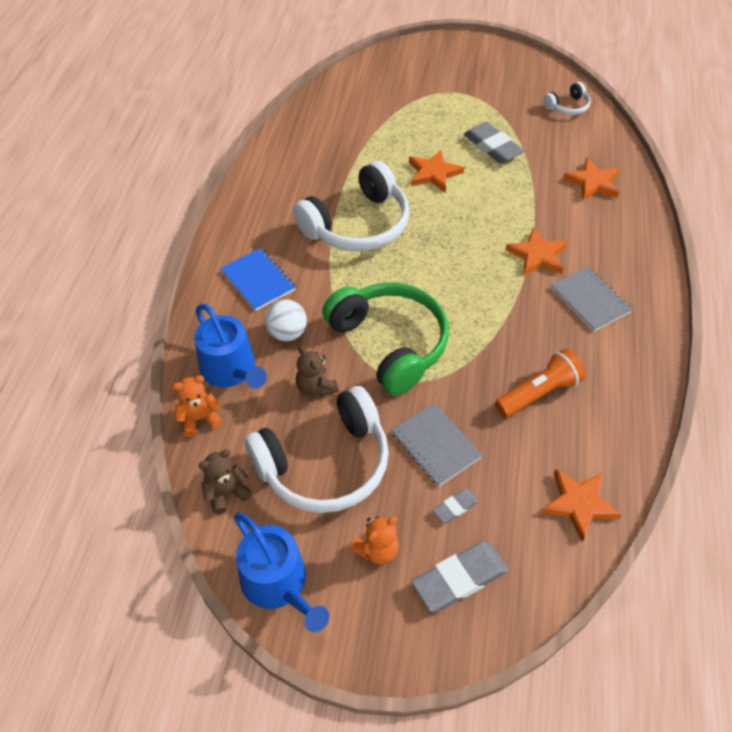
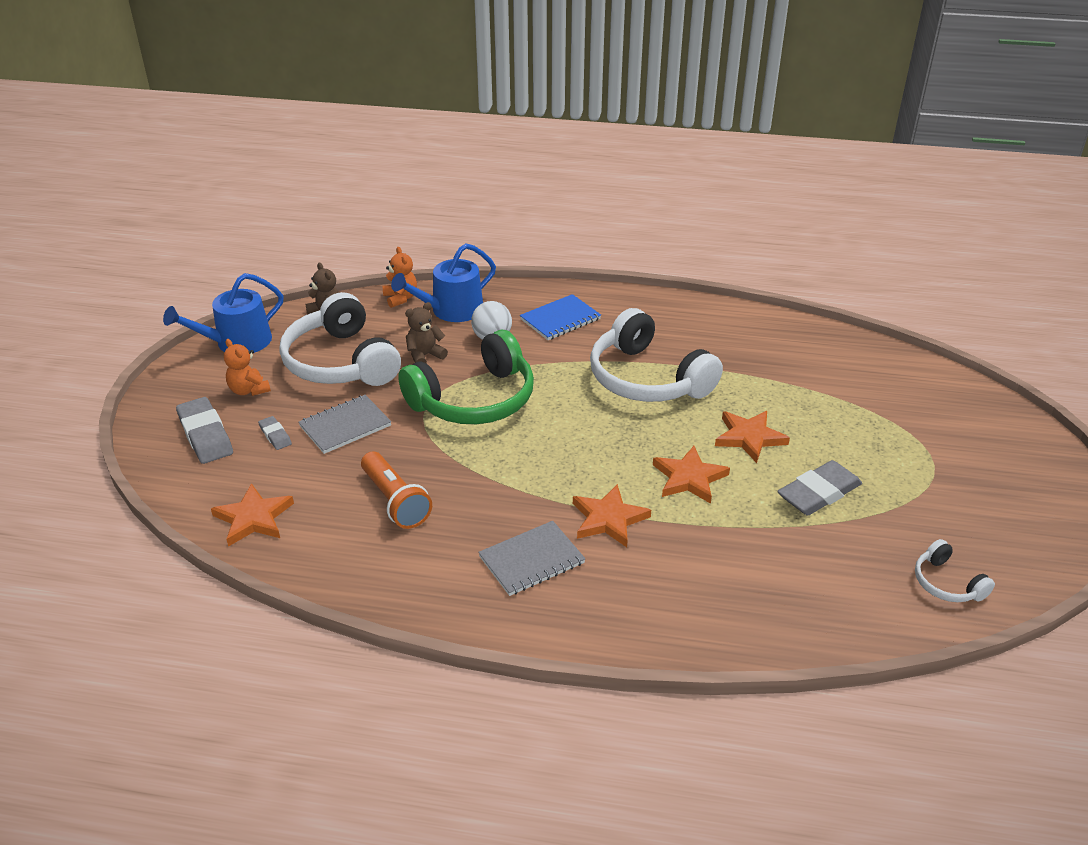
camera: 90 degrees right, 15 degrees down
(593, 182) = (764, 591): orange star -> orange star (689, 478)

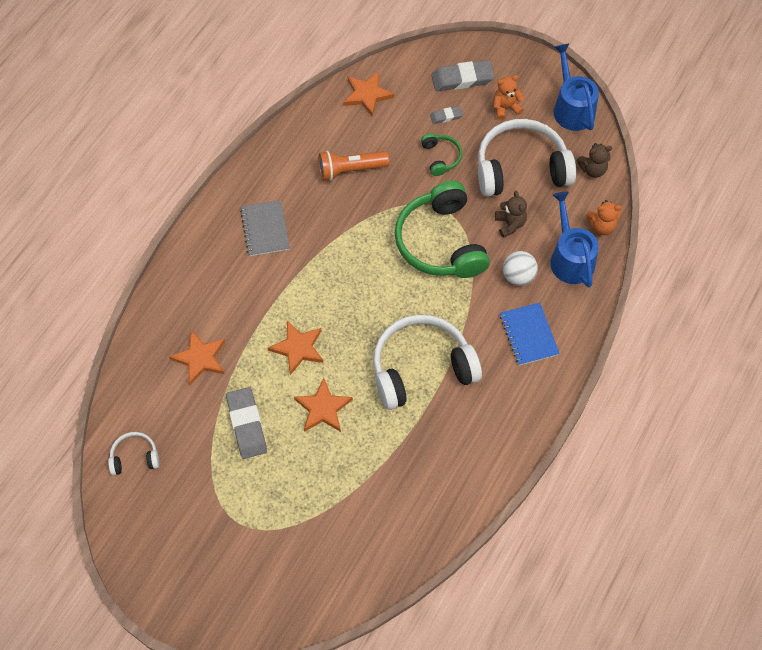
camera: 110 degrees right, 25 degrees up
(345, 426) = (441, 157): grey notebook -> green headphones
(608, 519) = (281, 283): orange star -> orange star (200, 358)

